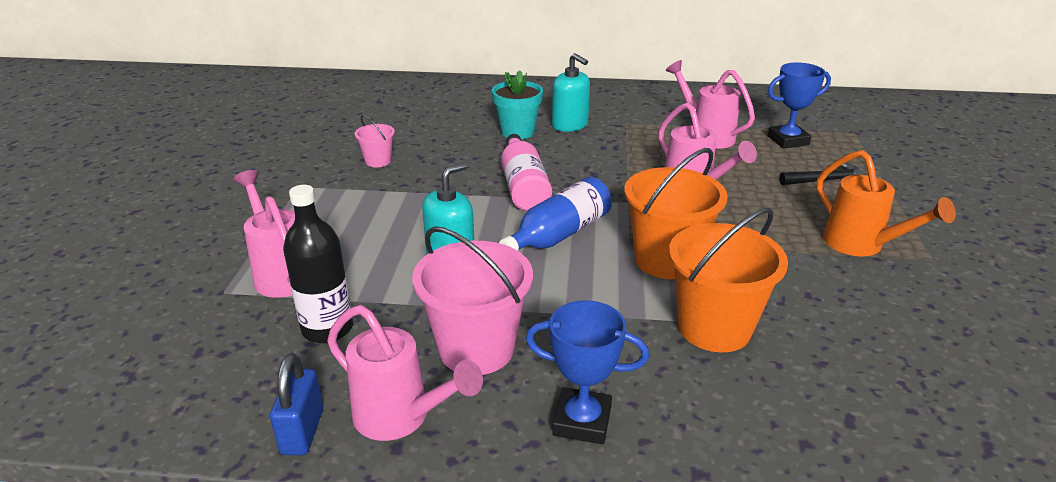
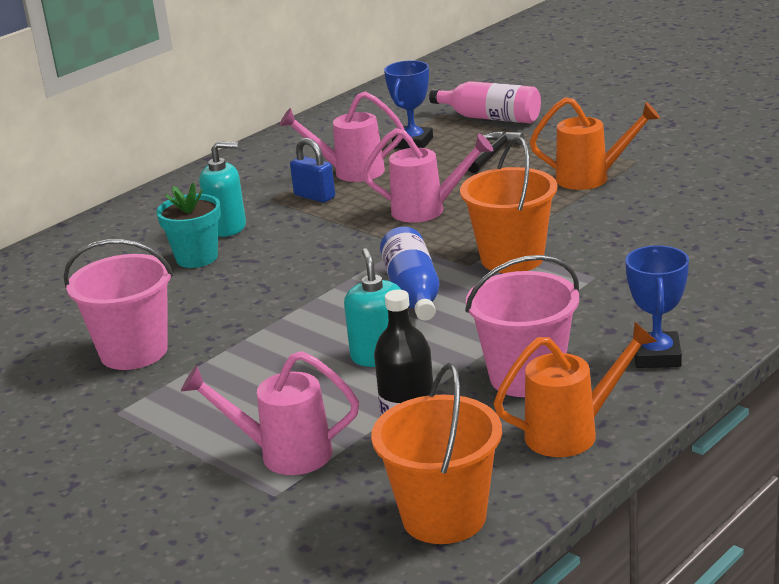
camera: 50 degrees left, 5 degrees down
(302, 432) = (540, 484): blue padlock -> blue padlock (314, 196)
(378, 161) = (134, 352): pink bucket -> pink bucket, size x2.00
(401, 418) = (573, 432): pink watering can -> orange watering can
(523, 187) = (308, 285): pink bottle -> pink bottle (490, 118)
(582, 421) = (657, 356): blue trophy -> blue trophy turned 45 degrees counterclockwise
(714, 328) = (616, 270): orange bucket -> orange bucket (444, 517)

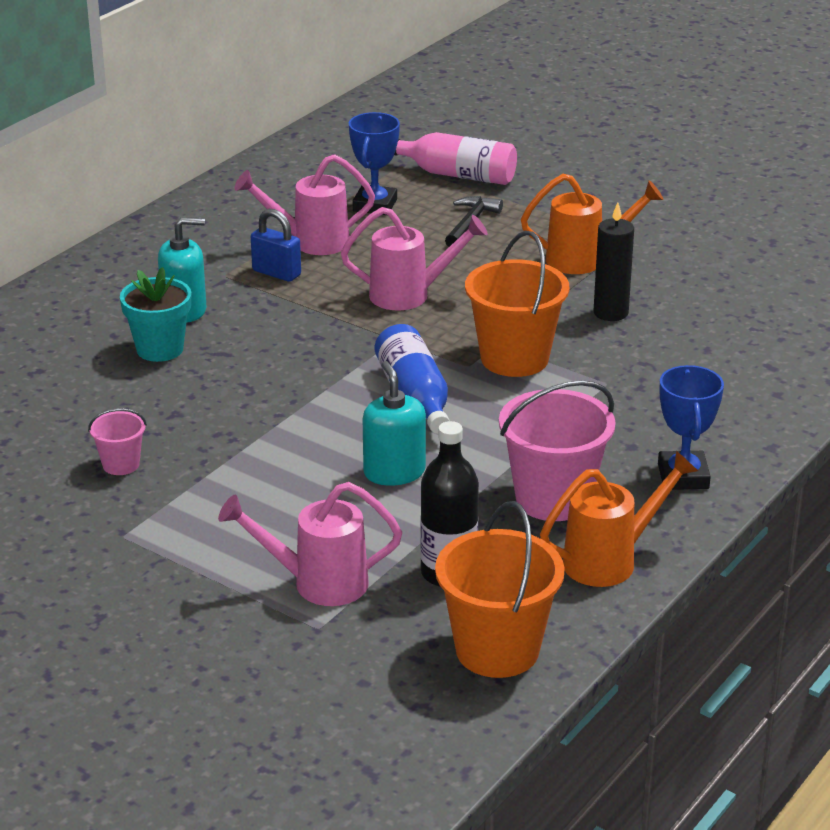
camera: 10 degrees left, 5 degrees up
(134, 352) = (121, 464): pink bucket -> pink bucket, size x0.50
(608, 219) = (610, 313): none -> black candle

